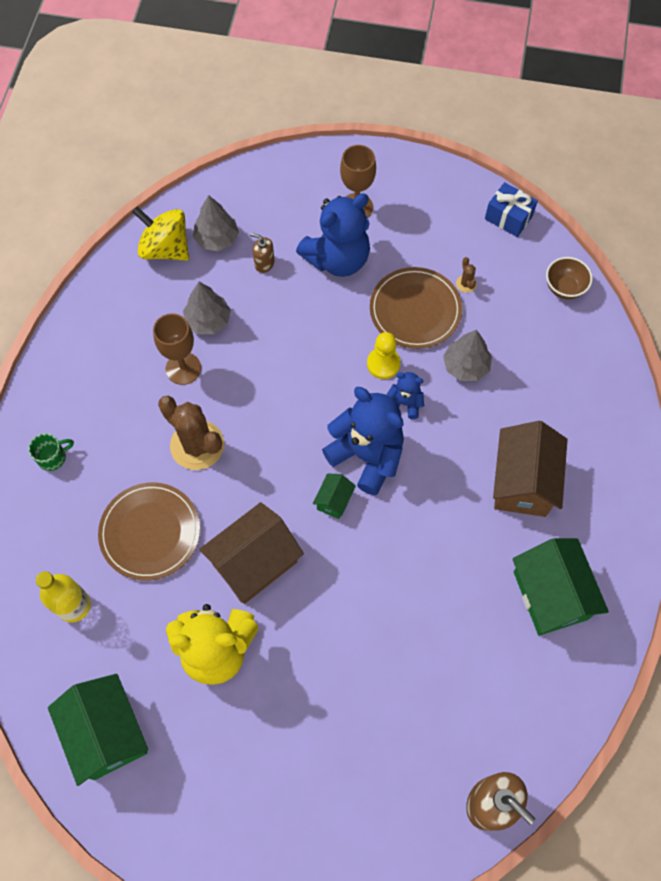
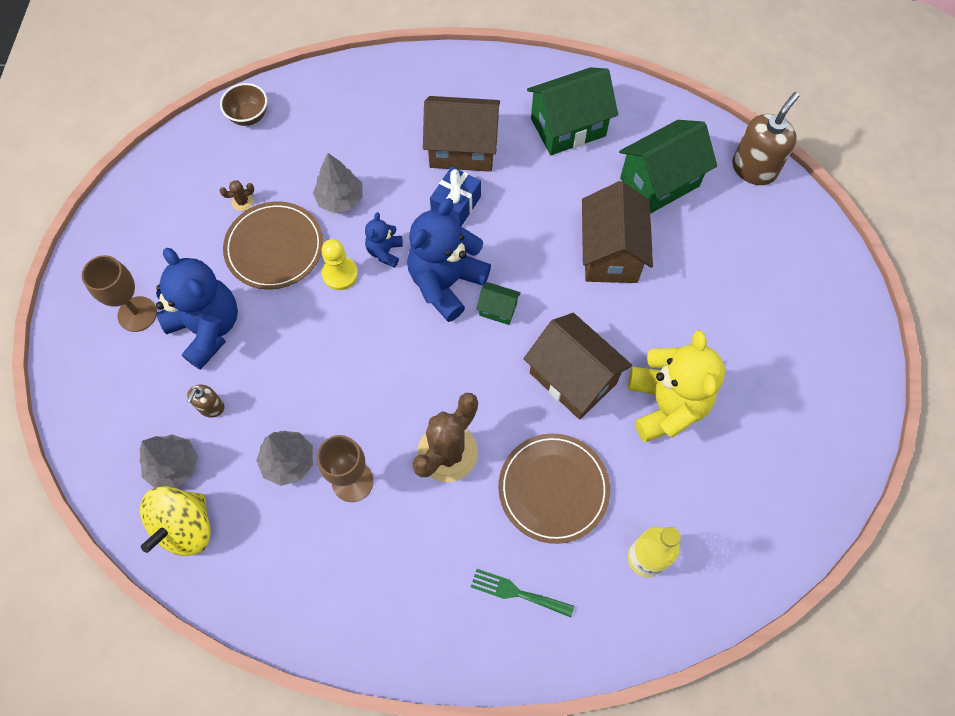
camera: 95 degrees left, 0 degrees up
(53, 457) = (476, 617): green mug -> none
(66, 492) = (517, 592): none -> green fork
(107, 733) = (768, 498): green house -> green house (659, 182)
(389, 619) = (610, 253): none -> brown house
(508, 217) = (160, 165): blue gift -> blue gift (456, 205)

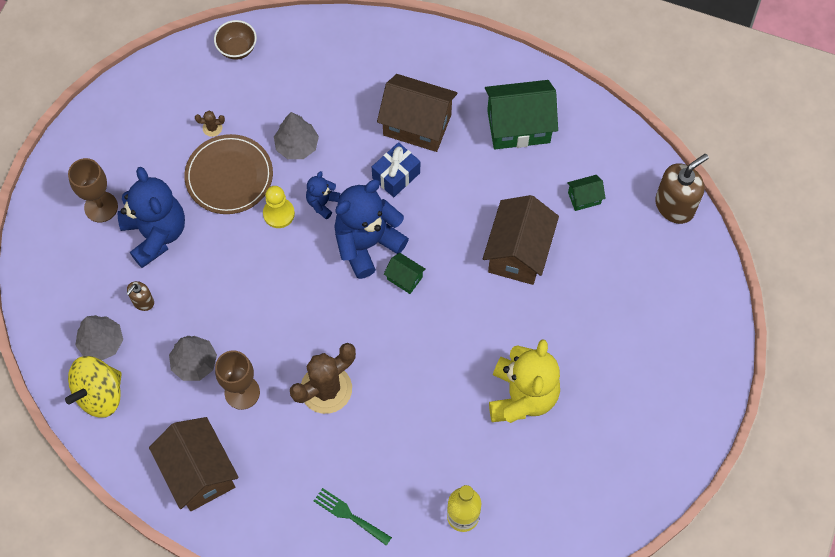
camera: 15 degrees right, 0 degrees up
(553, 489) = (404, 441): brown plate -> none
(573, 378) = (450, 353): brown house -> brown house (199, 472)
(659, 182) = (584, 198): green house -> green house, size x0.47

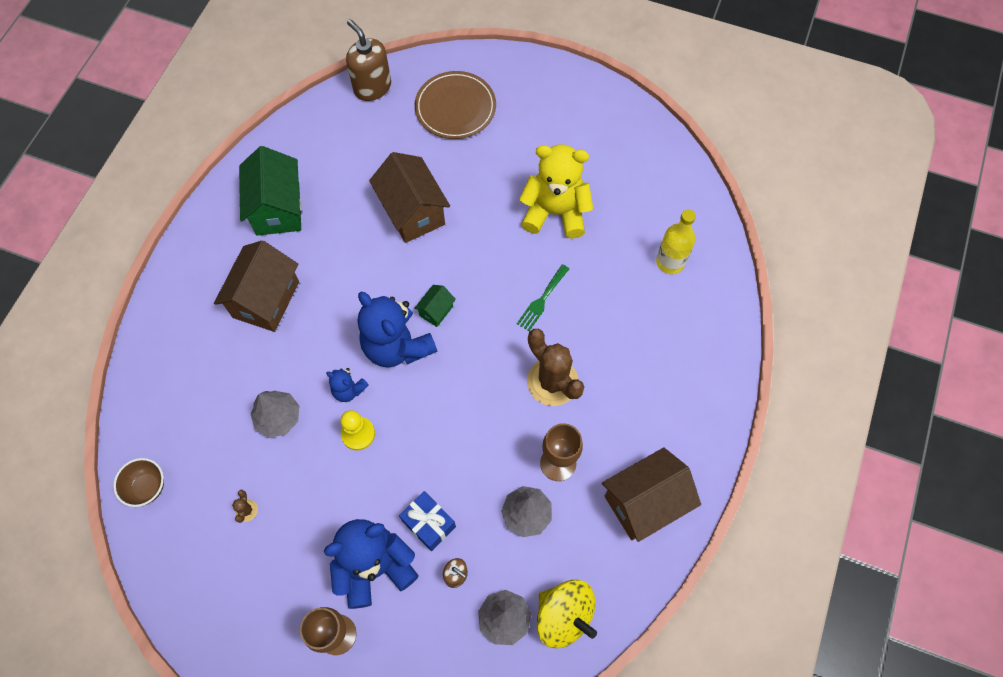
camera: 90 degrees left, 0 degrees up
(229, 176) = (309, 488): brown plate -> brown plate (455, 107)
(349, 515) = (677, 358): green fork -> green fork (542, 300)
(396, 175) = (322, 319): blue gift -> blue gift (429, 524)
(518, 252) = (412, 212): brown house -> brown house turned 45 degrees clockwise
(584, 198) = (359, 156): green house -> none

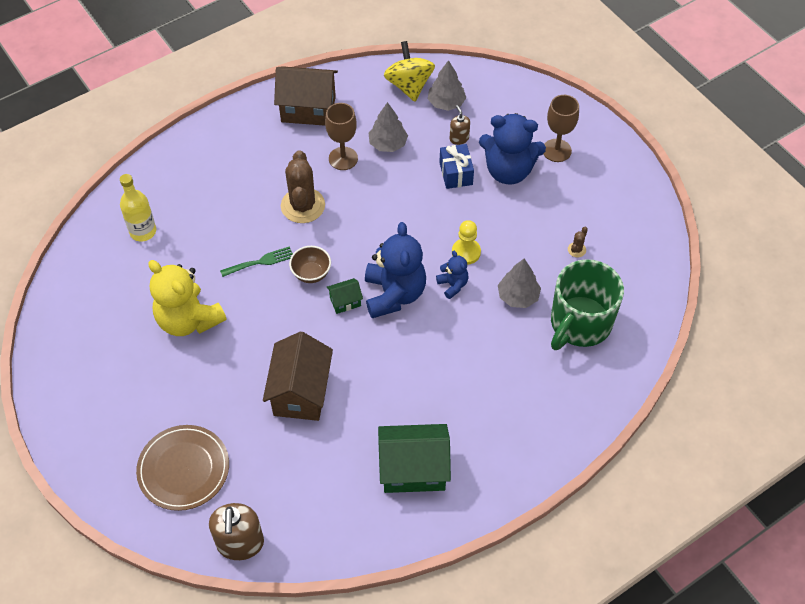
camera: 145 degrees left, 10 degrees down
(147, 487) = (643, 305): brown bowl -> brown bowl (311, 274)
(203, 426) = (579, 323): none -> green mug
(266, 299) = (473, 392): brown house -> none
(278, 208) = (413, 469): green house -> green house turned 60 degrees clockwise

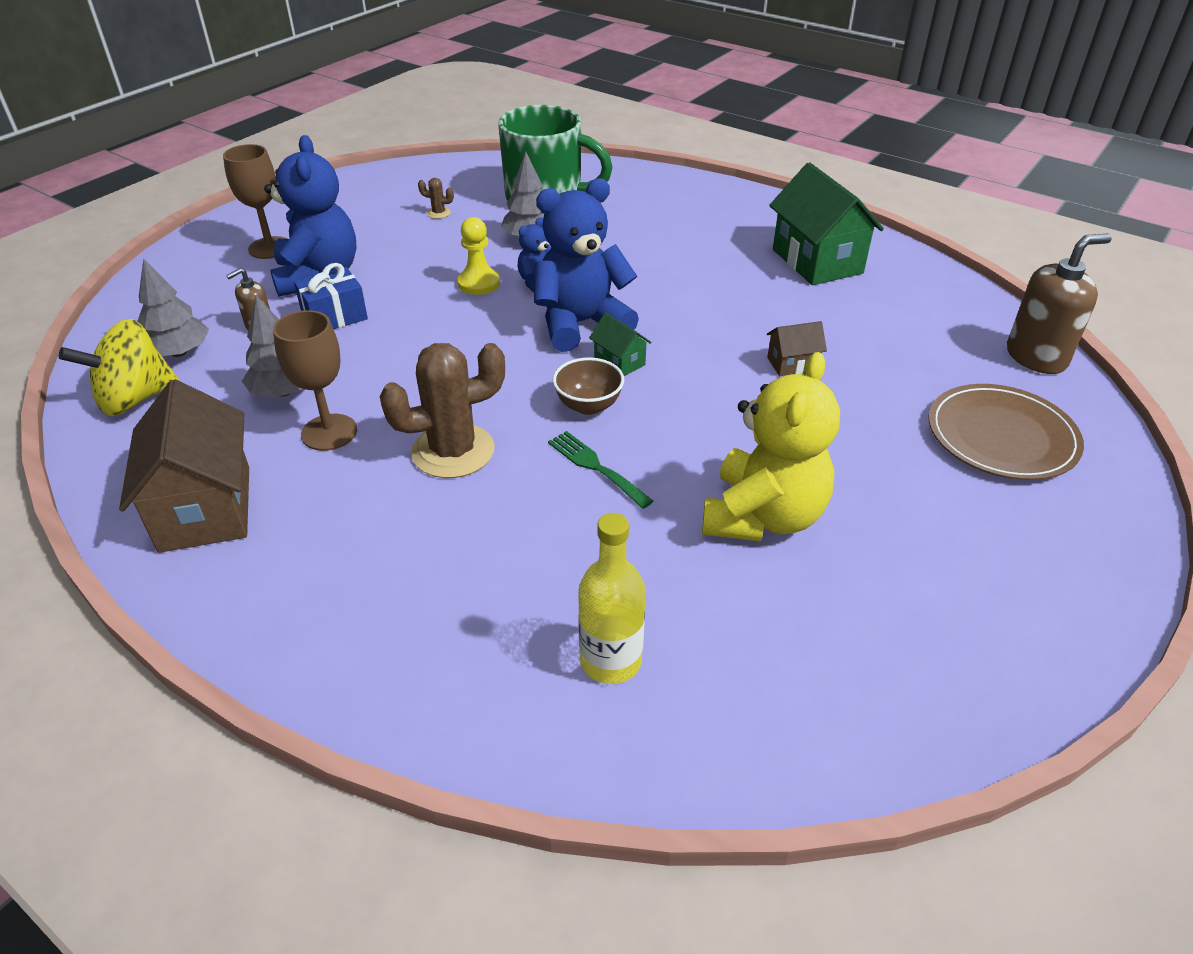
camera: 110 degrees left, 15 degrees down
(301, 392) = (792, 364): brown house -> brown house, size x0.47

